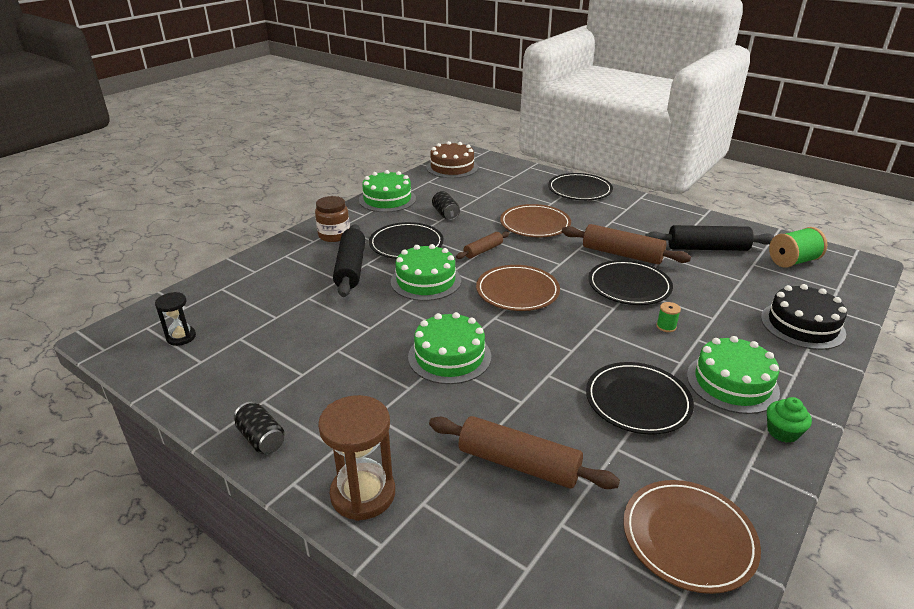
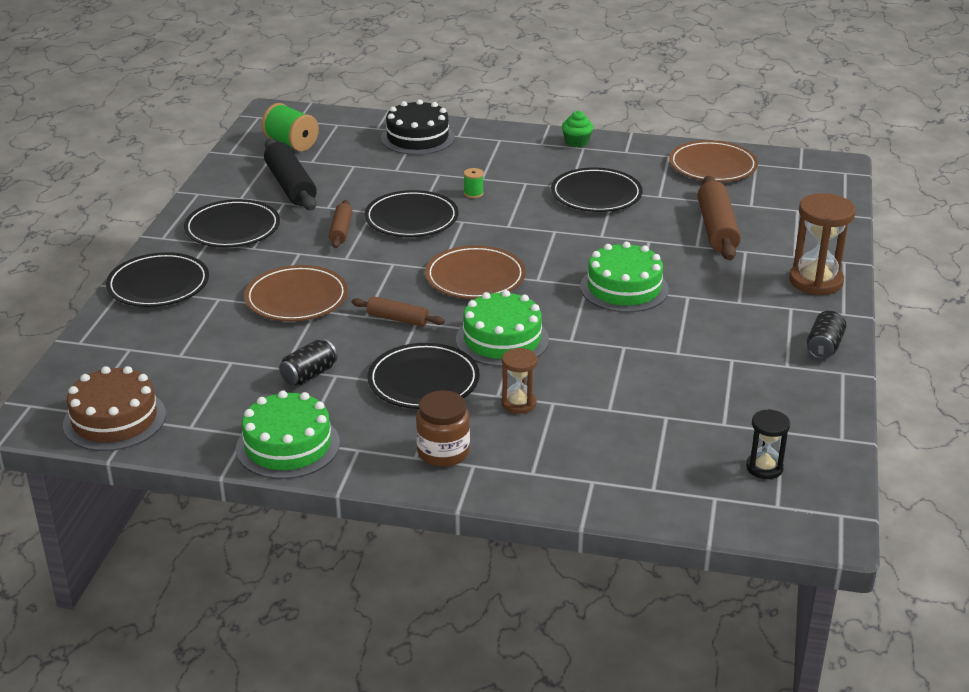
camera: 115 degrees left, 0 degrees up
(351, 268) = (518, 403): black rolling pin -> brown hourglass
(622, 254) = (341, 230): brown rolling pin -> brown rolling pin, size x0.57
(644, 219) = (232, 228): none -> black plate
(732, 383) = (534, 161): green cake -> none

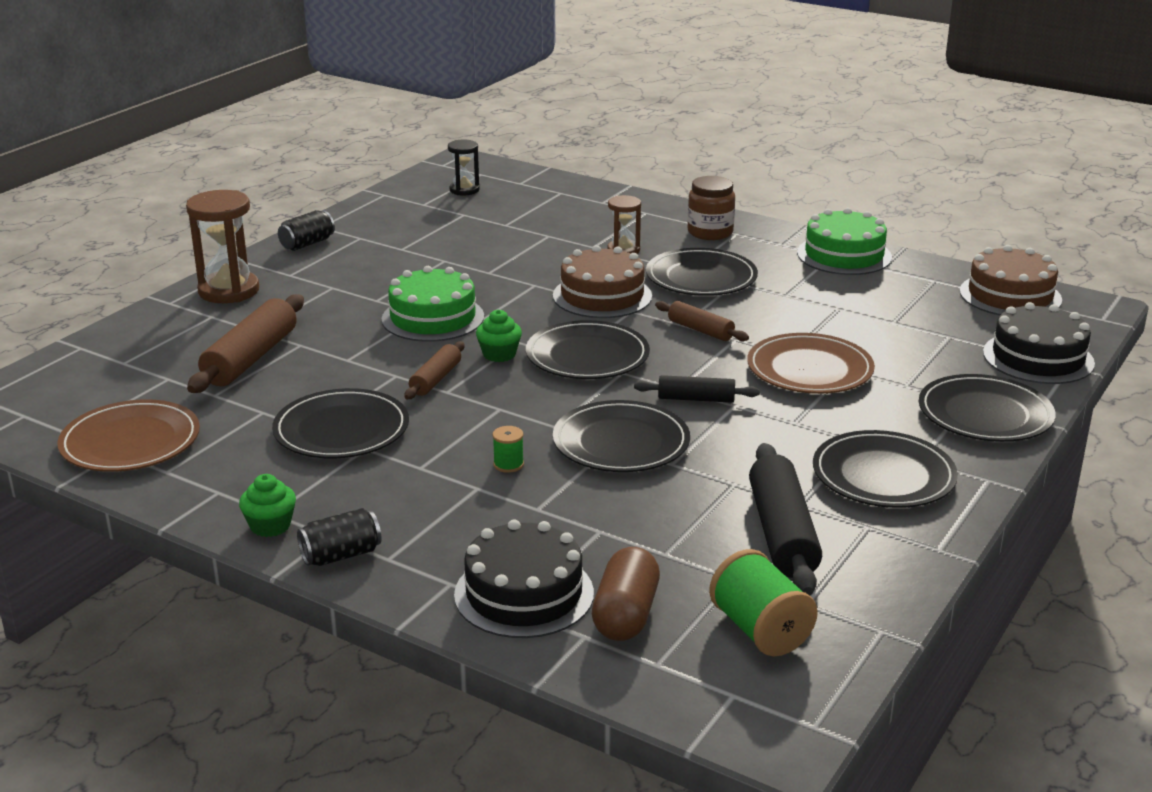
camera: 160 degrees left, 5 degrees down
(104, 346) = (1038, 358): none -> black cake
(309, 375) = (812, 299): black can -> black can (341, 555)
(341, 230) = (727, 443): brown rolling pin -> brown rolling pin (436, 379)
(361, 138) = (625, 615): none -> brown capsule
(375, 258) = (696, 399): none -> black rolling pin
(475, 277) = (587, 356): brown plate -> black plate
(502, 339) = (602, 296): green cake -> brown cake
(542, 266) = (499, 354): none -> green cupcake

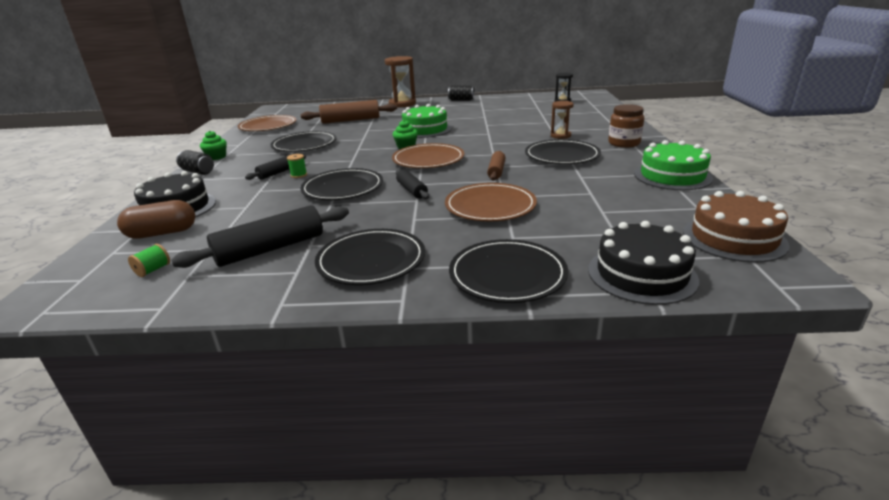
camera: 60 degrees right, 0 degrees up
(436, 379) = (367, 144): brown rolling pin -> none
(468, 480) = (278, 172): none -> black rolling pin
(587, 356) = (428, 159): black plate -> brown plate
(602, 296) = (499, 145): brown cake -> none
(760, 630) = (153, 270): green spool -> green spool, size x0.50

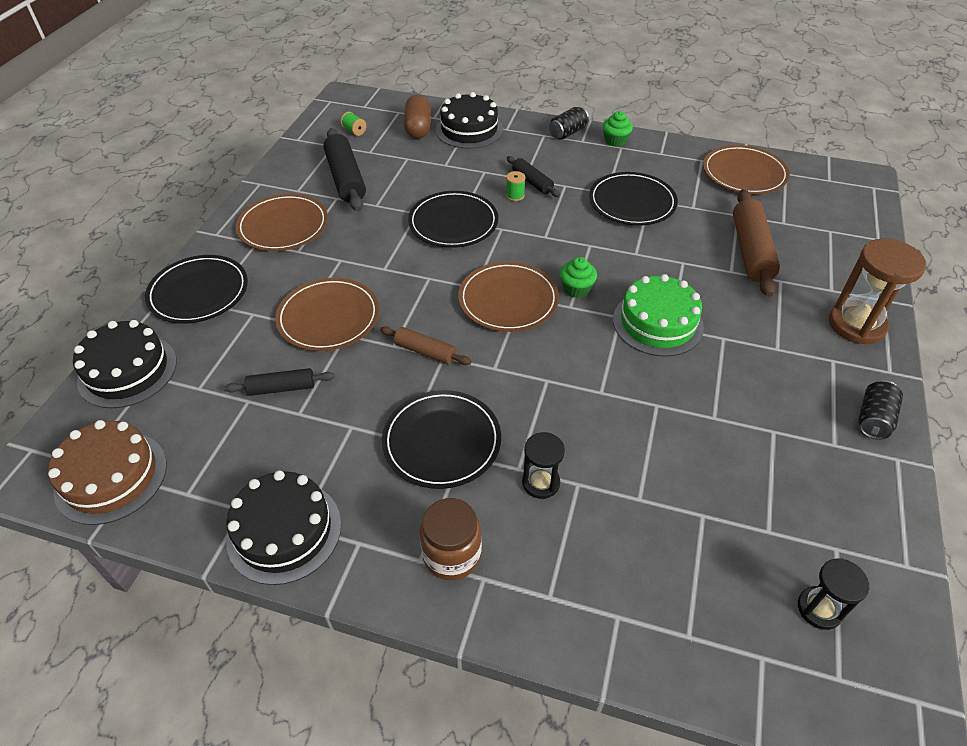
camera: 105 degrees right, 20 degrees up
(371, 260) = (283, 226): black plate -> brown plate
(412, 190) = (413, 269): black rolling pin -> black rolling pin (282, 388)
(560, 136) = (540, 482): brown hourglass -> black hourglass
(672, 176) = (284, 531): green cake -> black cake

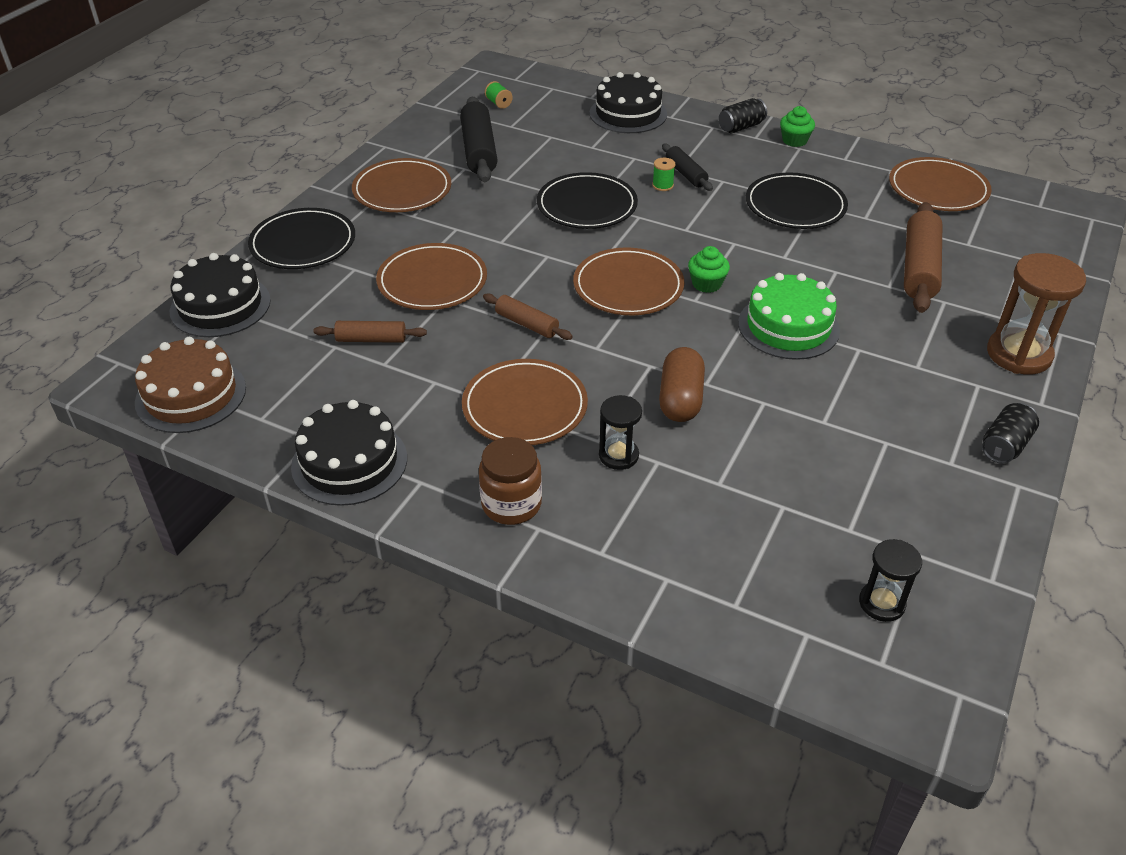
camera: 10 degrees right, 5 degrees down
(282, 388) = (371, 339): black rolling pin -> brown rolling pin
(418, 128) = (570, 107): brown capsule -> brown capsule (680, 399)
(442, 441) = (525, 406): black plate -> brown plate

